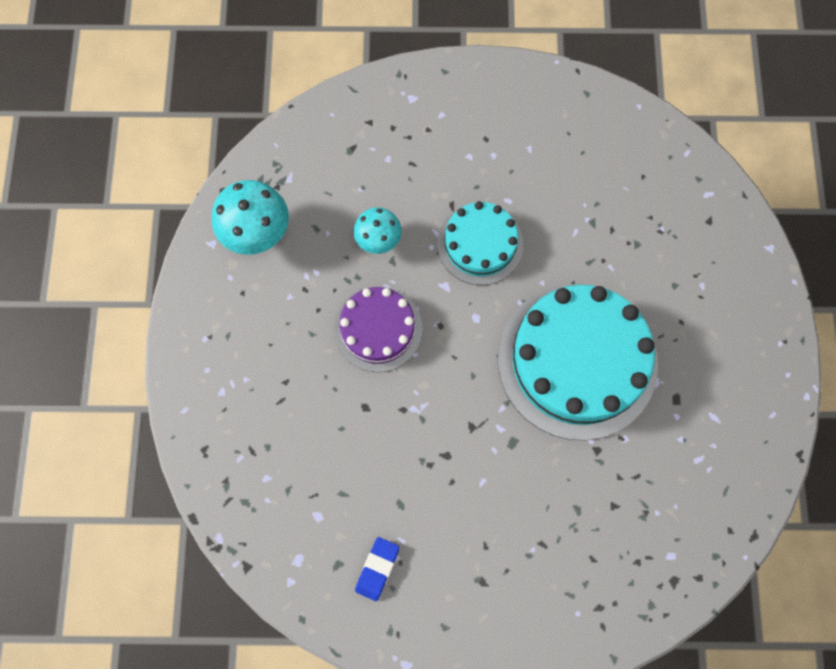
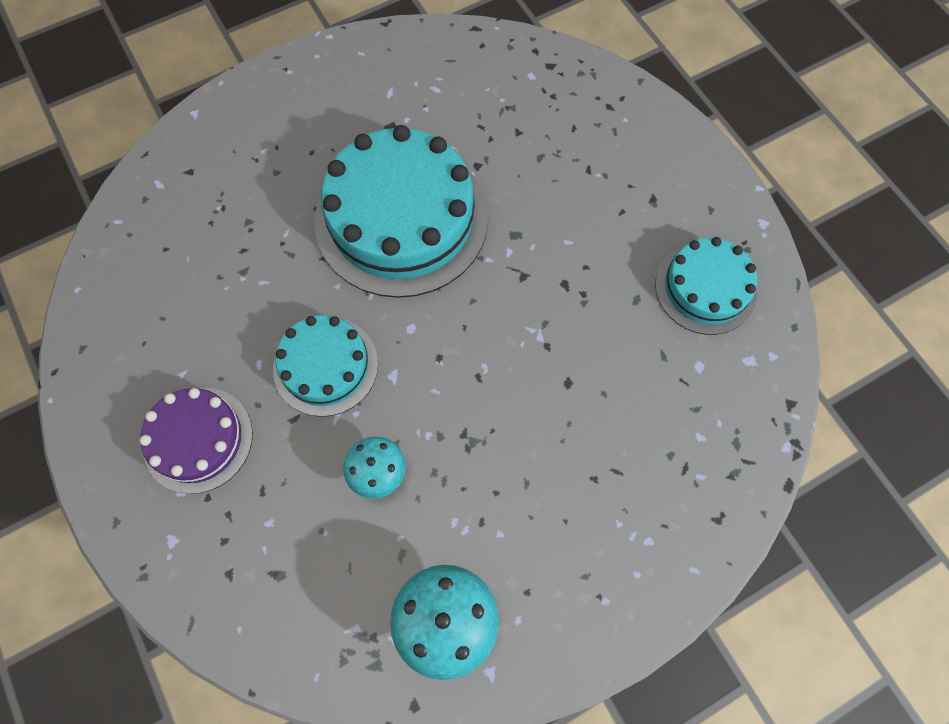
camera: 120 degrees left, 5 degrees down
(377, 568) = (705, 288): blue eraser -> turquoise cake
(378, 329) = (479, 417): purple cake -> purple cake (198, 439)

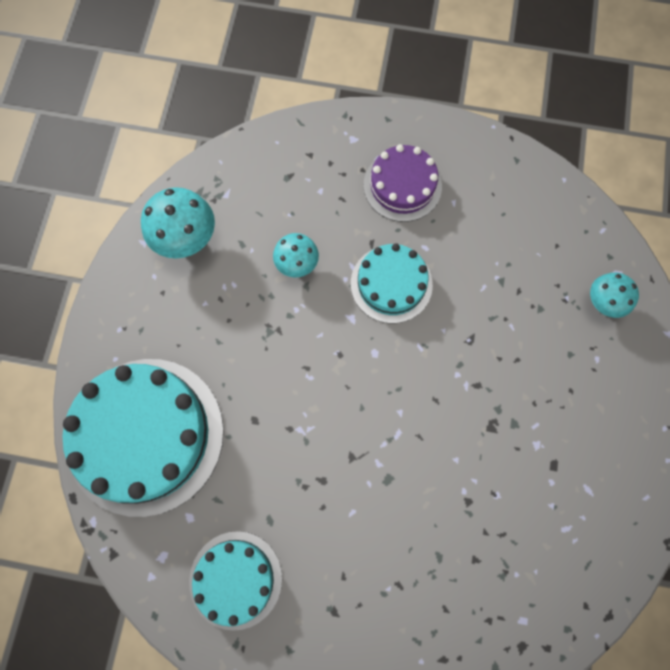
camera: 130 degrees right, 5 degrees up
(202, 177) = (602, 303): none -> turquoise mushroom
(401, 218) = (464, 410): turquoise cake -> turquoise cake (145, 435)

